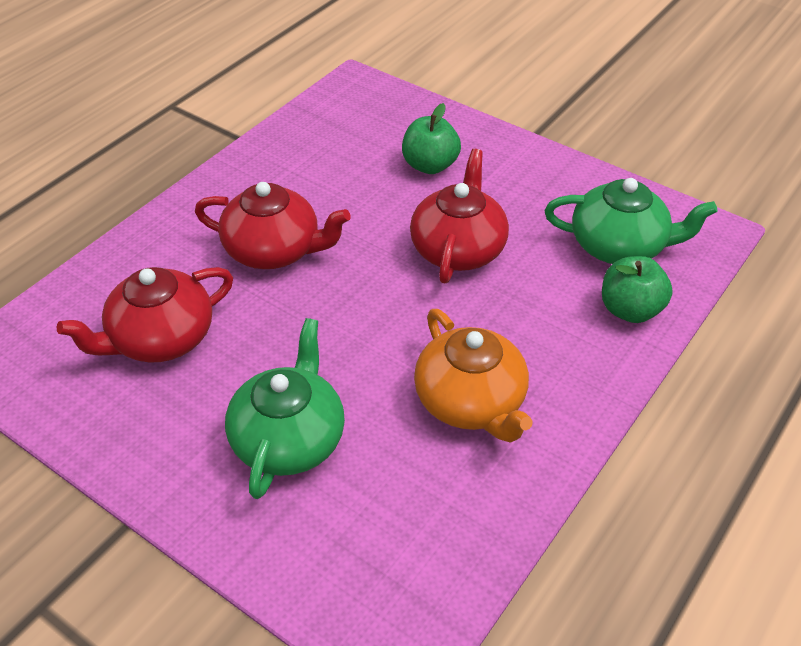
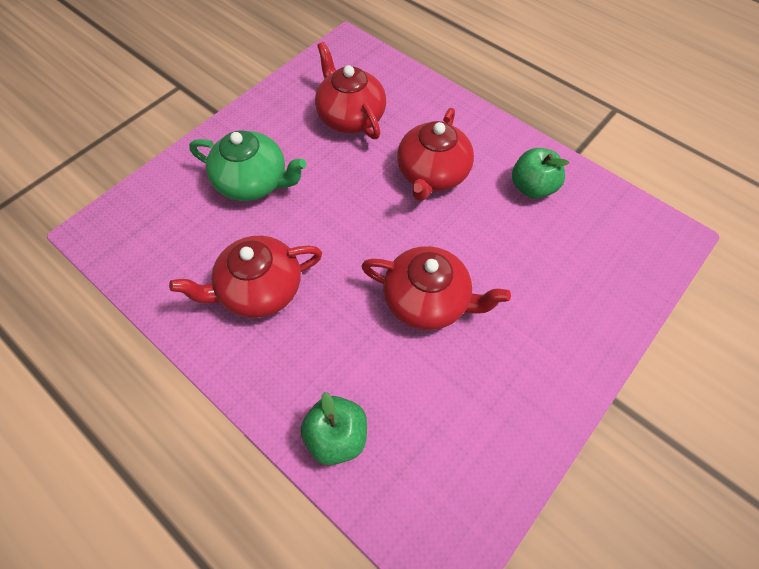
camera: 95 degrees right, 15 degrees up
(430, 165) = (545, 289): green apple -> green apple (532, 187)
(471, 402) = (259, 289): orange teapot -> red teapot
(619, 246) = (424, 447): green teapot -> none

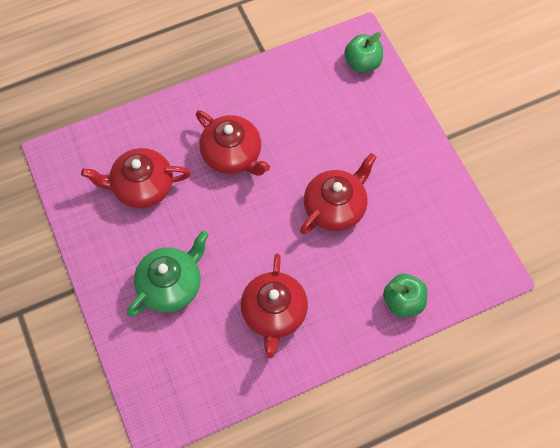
camera: 65 degrees left, 5 degrees up
(532, 187) = (279, 96): green apple -> green apple (362, 63)

